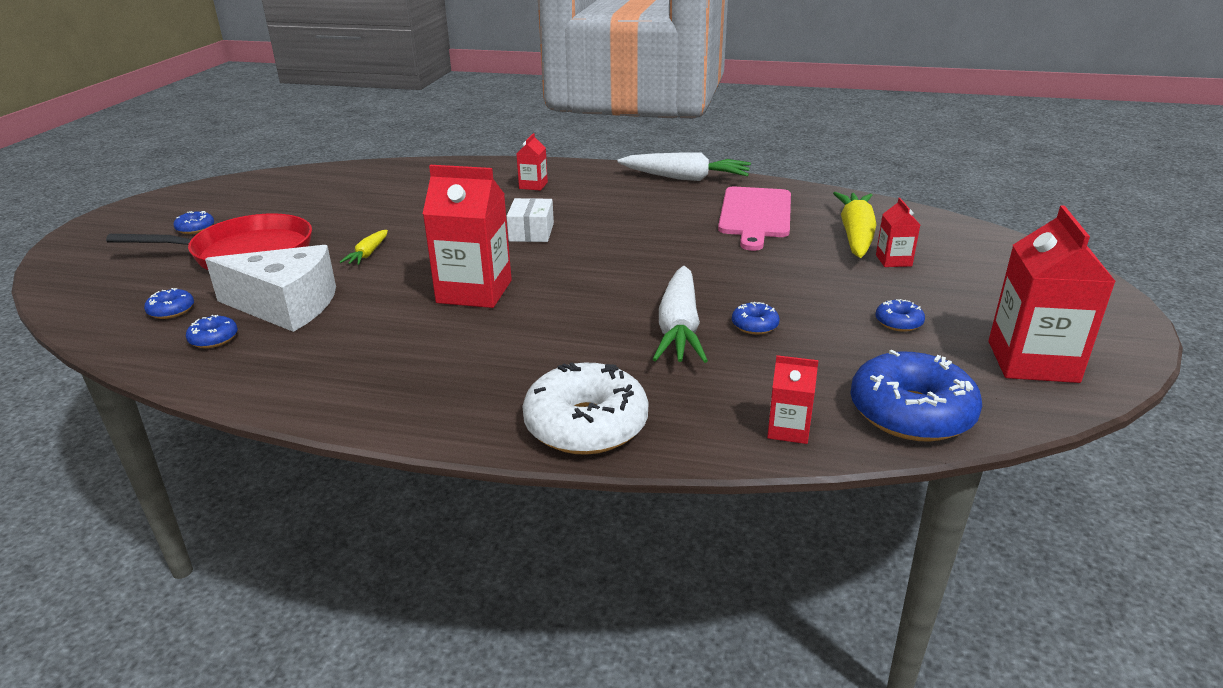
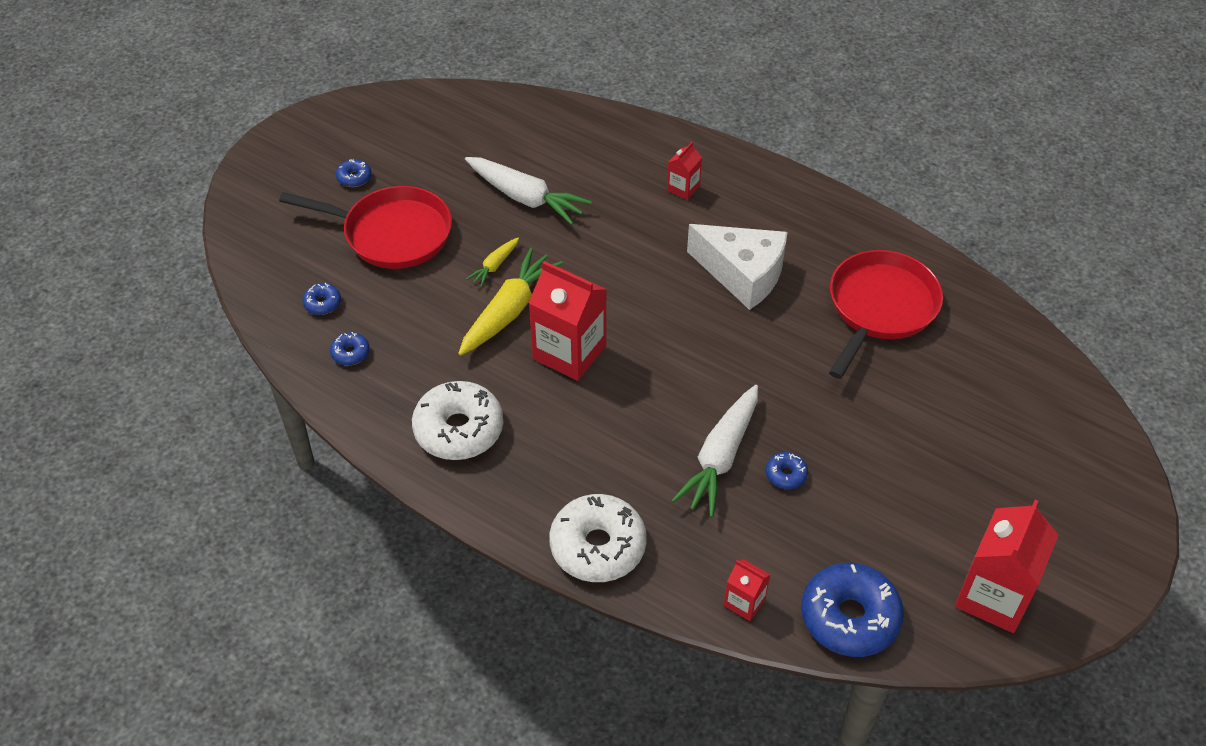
camera: 20 degrees right, 20 degrees up
(286, 306) = (412, 325): white cheese -> white cheese (742, 274)
(369, 369) = (459, 430): none -> white donut
(531, 232) = (650, 273): white box -> none
(685, 178) = (845, 218): white carrot -> white carrot (526, 198)
(755, 215) = (880, 308): pink cutting board -> red pan
(855, 235) = (960, 372): yellow carrot -> yellow carrot (509, 311)
(893, 260) = (970, 424): red carton -> none
(898, 322) = (913, 511): blue donut -> none

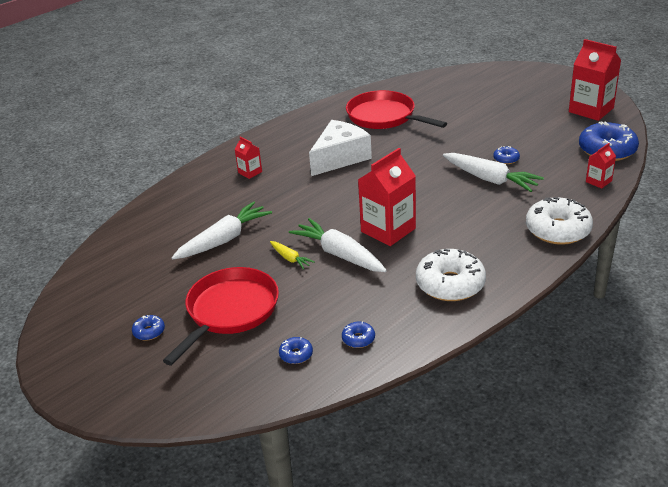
camera: 75 degrees left, 15 degrees down
(509, 311) = (339, 254): yellow carrot -> white carrot

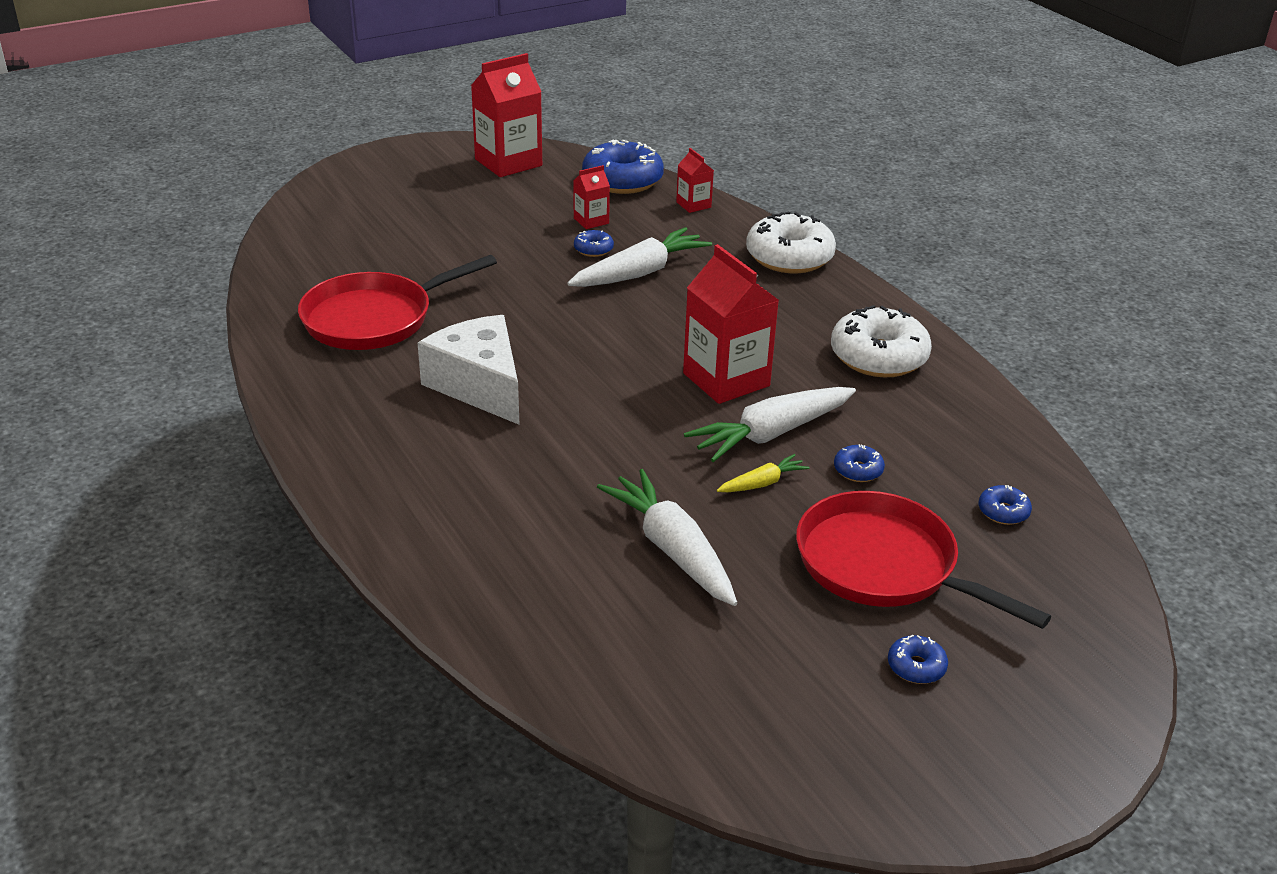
camera: 80 degrees left, 0 degrees up
(250, 172) = (456, 491): red carton -> red carton (591, 221)
(358, 339) = (978, 451): blue donut -> blue donut (858, 470)

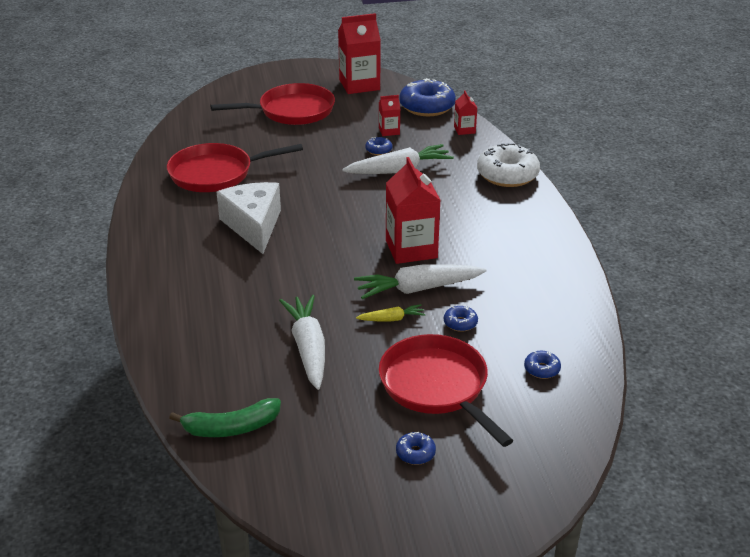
camera: 20 degrees right, 0 degrees up
(433, 212) = (292, 111): none -> red pan
(634, 692) = (231, 428): none -> green banana
(878, 357) = (524, 252): white donut -> none

